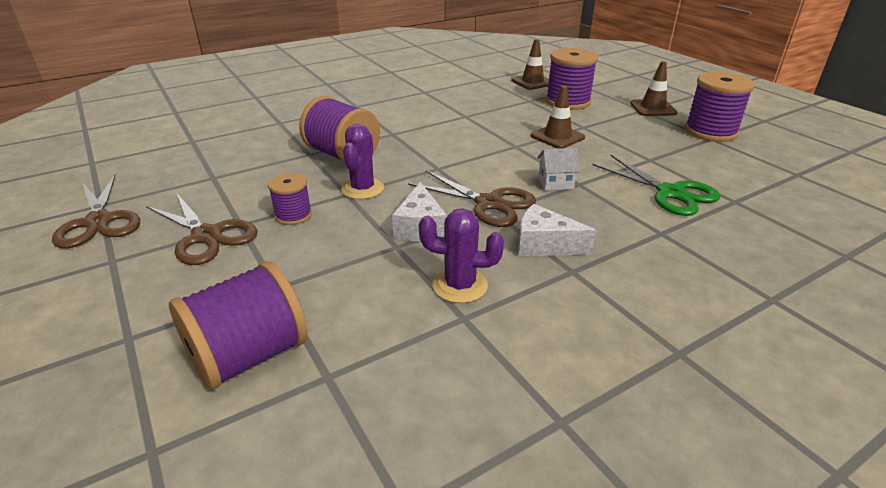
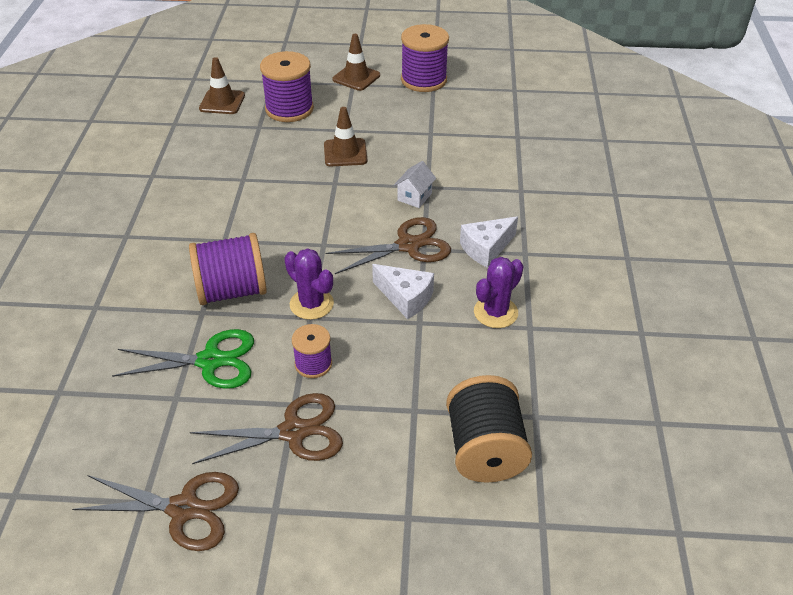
camera: 55 degrees left, 10 degrees up
(249, 356) = (485, 450): purple spool -> black spool
(670, 193) = (481, 155): green scissors -> green scissors (210, 361)

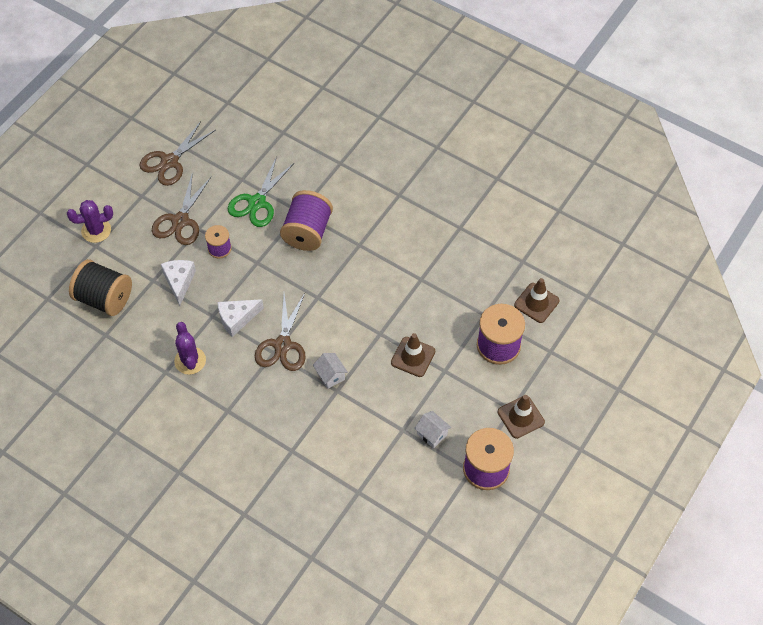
camera: 120 degrees right, 15 degrees up
(311, 304) = (267, 267): purple cactus -> purple cactus (96, 230)
(419, 116) = (432, 434): none -> white house
(486, 248) = (248, 389): white cheese -> white cheese (179, 282)

